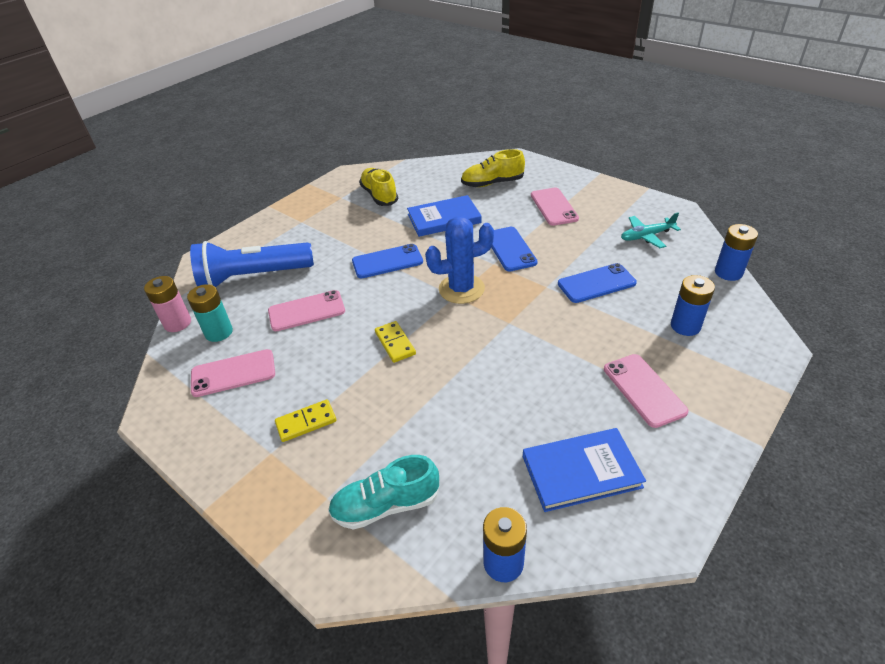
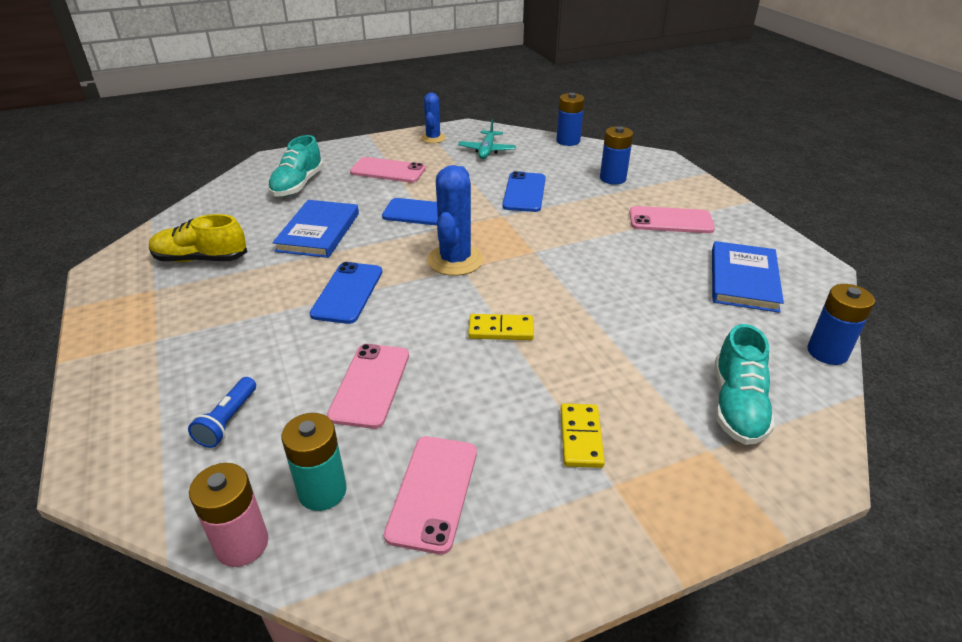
camera: 65 degrees left, 5 degrees down
(253, 276) = (228, 420): blue flashlight -> blue flashlight, size x0.43
(492, 183) = (298, 185): yellow shoe -> turquoise shoe
(632, 202) = (433, 138): none -> blue cactus

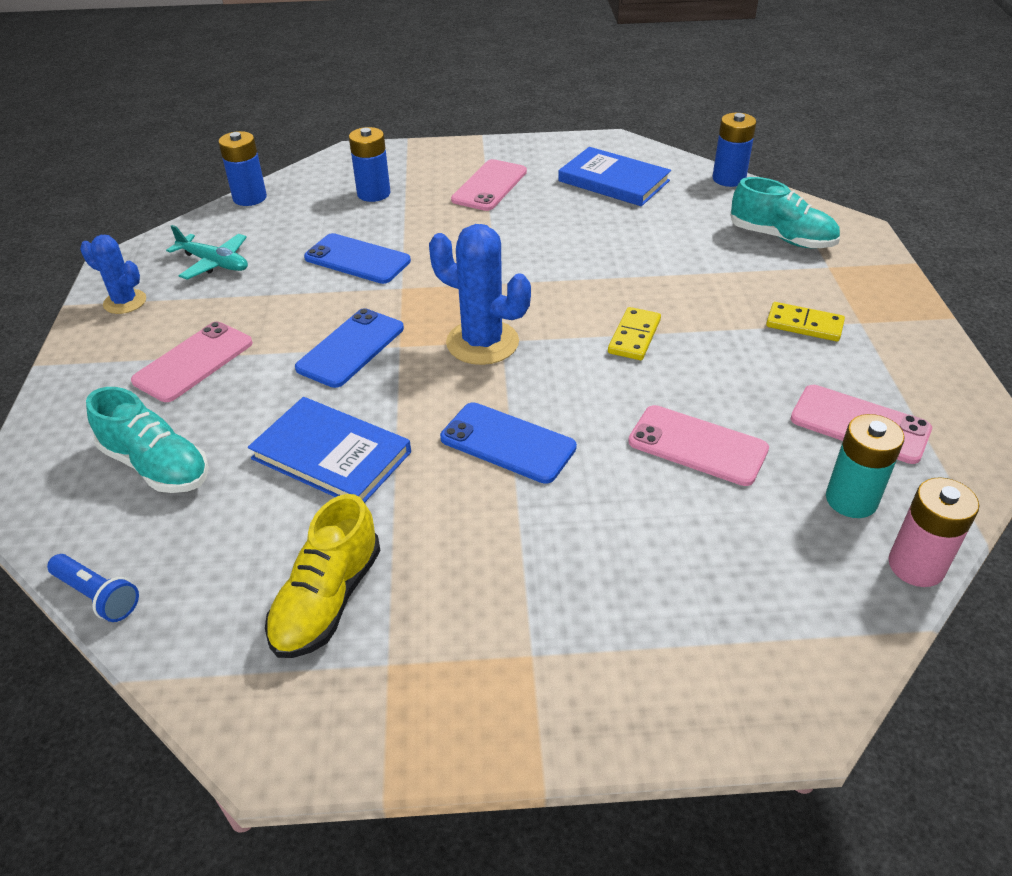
camera: 70 degrees left, 5 degrees up
(228, 420) = (730, 573): blue flashlight -> blue flashlight (97, 596)

